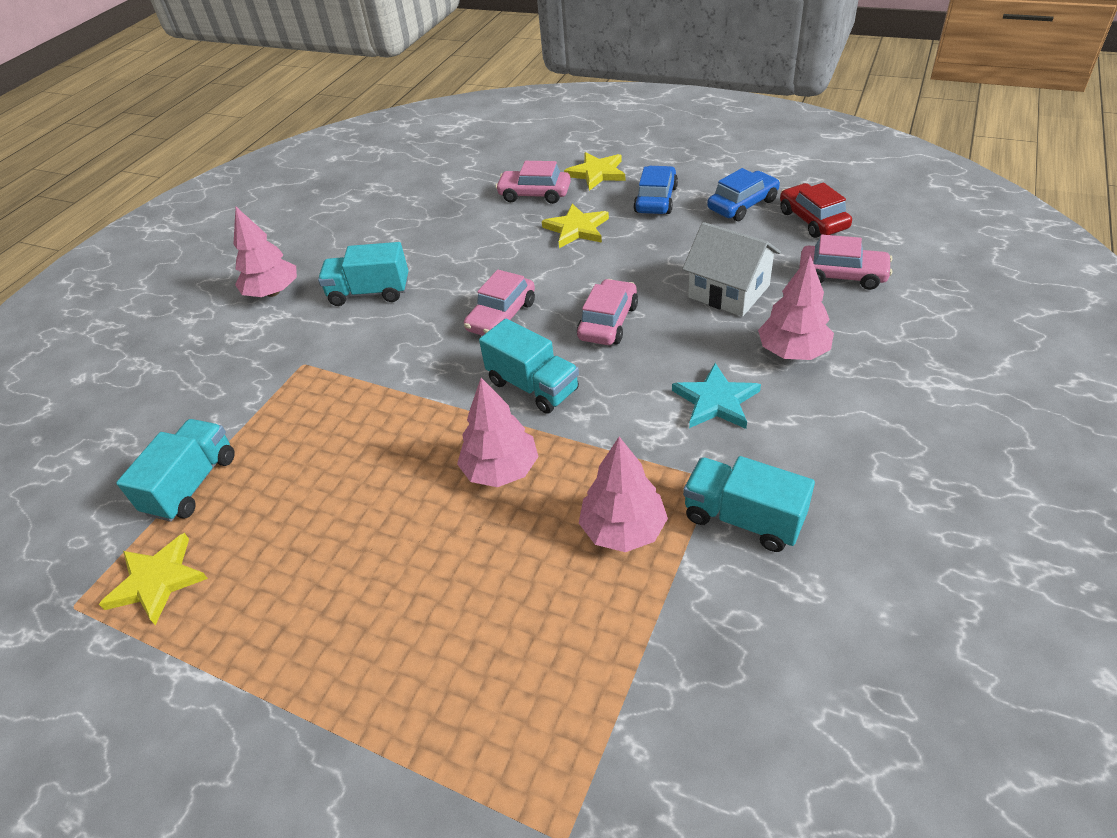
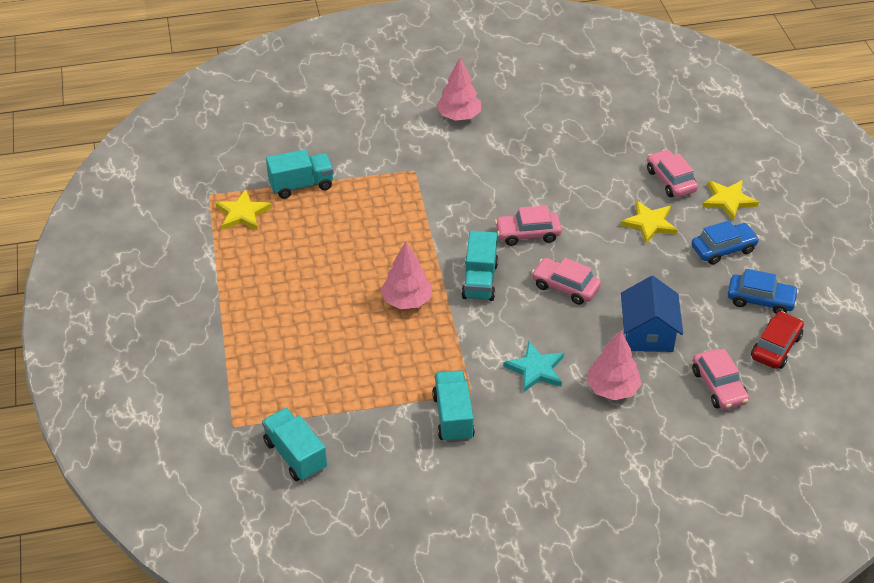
camera: 50 degrees right, 0 degrees up
(369, 293) = (496, 160): turquoise truck -> turquoise truck (295, 455)
(608, 322) = (565, 287): pink car -> pink car turned 135 degrees counterclockwise
(623, 529) = (407, 371): pink tree -> none
(729, 291) = (648, 333): white house -> blue house

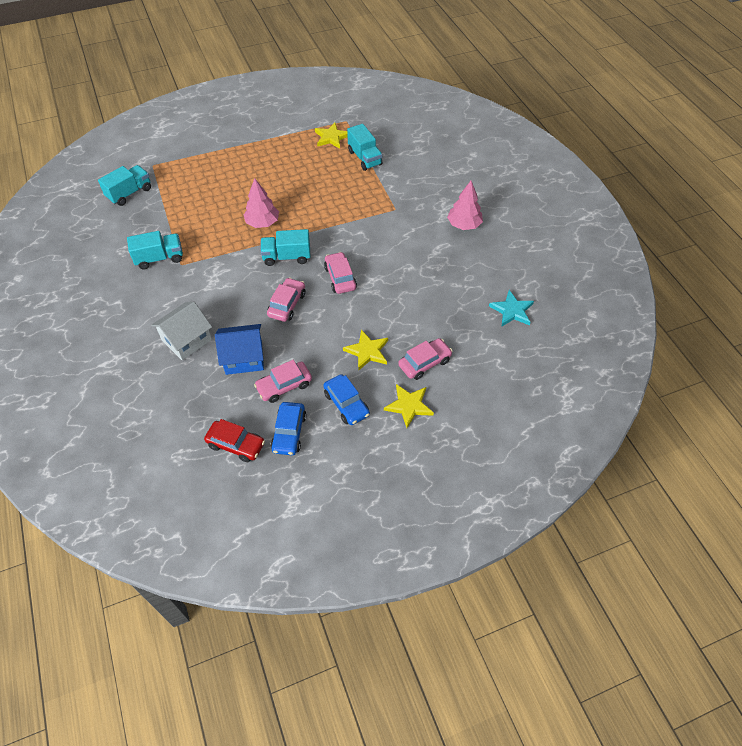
camera: 80 degrees right, 10 degrees up
(536, 369) = (204, 295): turquoise star -> turquoise star (512, 310)
(612, 389) = (186, 340): pink tree -> white house
(719, 386) = (191, 406): pink car -> pink car (284, 386)

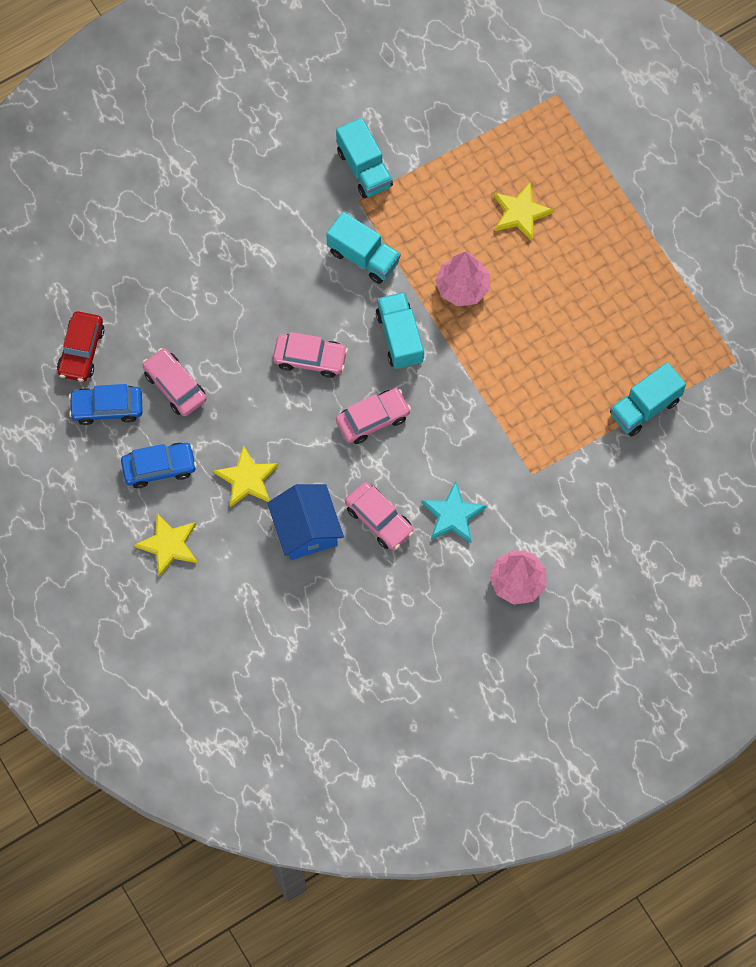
camera: 80 degrees right, 15 degrees up
(129, 193) = (487, 84): turquoise truck -> turquoise truck (363, 257)
(186, 340) = (227, 248): white house -> none
(244, 358) = (210, 326): blue house -> blue house (306, 529)
(331, 137) = (685, 345): yellow star -> yellow star (520, 213)
(346, 404) = (159, 467): blue car -> blue car turned 150 degrees counterclockwise
(424, 363) = (240, 556): pink car -> pink car (379, 519)
(512, 310) = (353, 666): turquoise star -> turquoise star (453, 515)

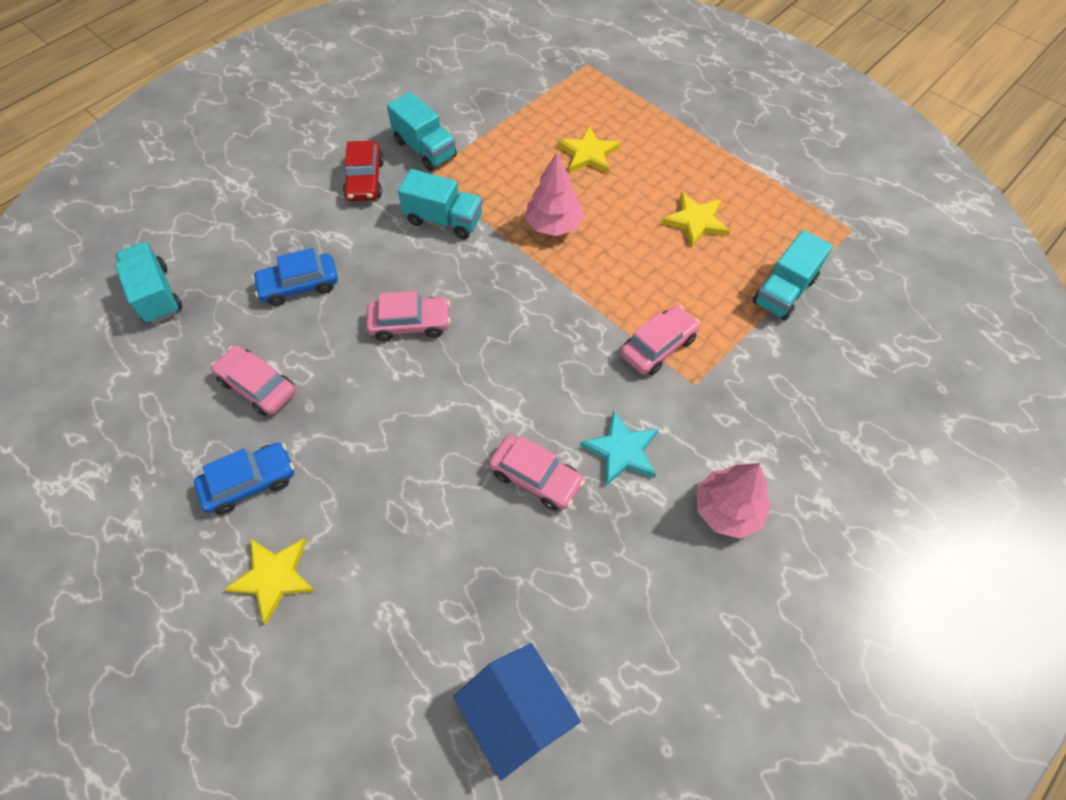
camera: 15 degrees left, 10 degrees down
(81, 351) = (141, 374): red car -> red car (365, 180)
(107, 408) = (177, 429): blue car -> blue car (299, 285)
(247, 479) = (362, 469): yellow star -> yellow star (695, 221)
(306, 529) = (449, 512): blue house -> blue house (517, 713)
(373, 419) = (497, 369): pink car -> pink car (658, 346)
(399, 337) = (502, 283): turquoise truck -> turquoise truck (156, 295)

